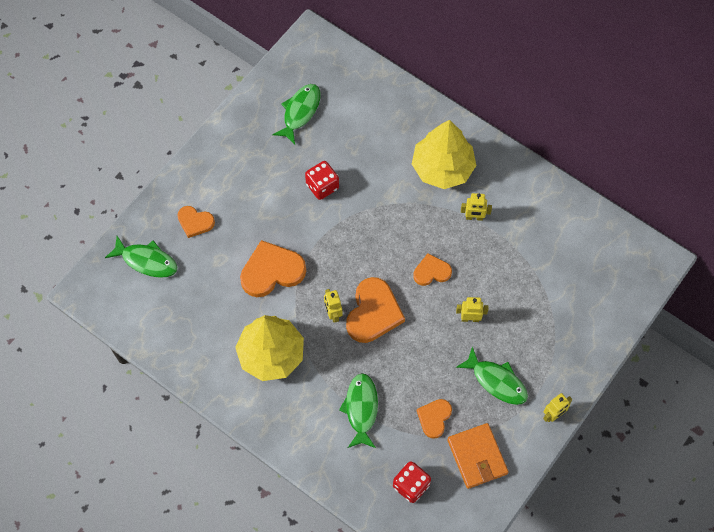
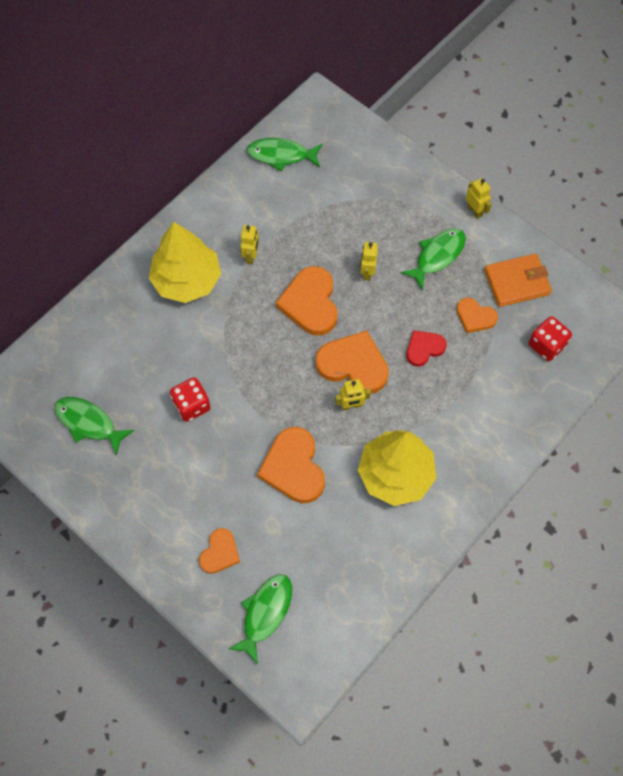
camera: 85 degrees left, 0 degrees up
(361, 409) = (463, 386): green fish -> green fish (281, 155)
(396, 373) = (424, 348): none -> red heart
(431, 271) = (310, 303): orange heart -> orange heart, size x1.72

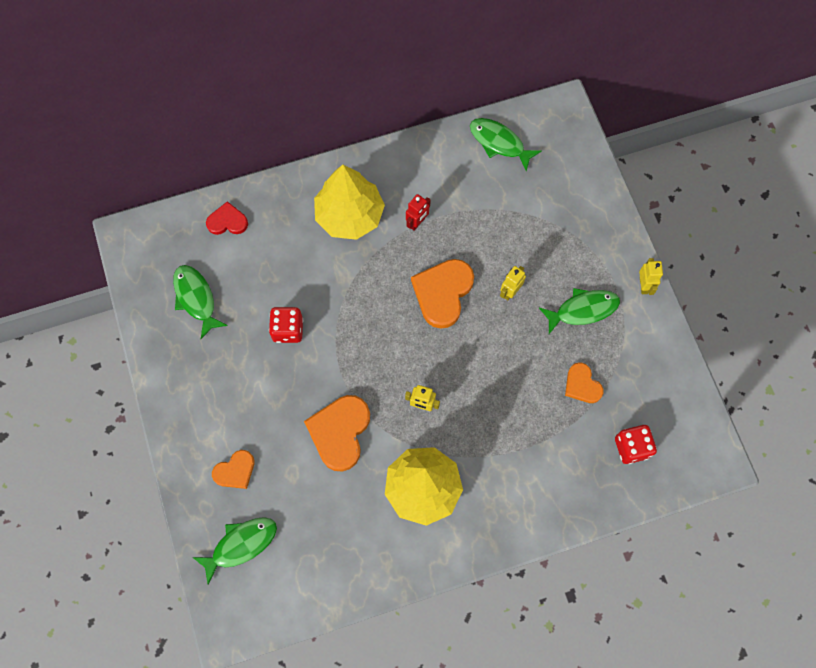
camera: 30 degrees right, 5 degrees up
(251, 256) = (417, 222): yellow robot -> red robot
(353, 364) = (446, 369): orange heart -> none
(424, 348) = (518, 389): red heart -> red heart (227, 221)
(517, 282) = (641, 373): orange wallet -> none

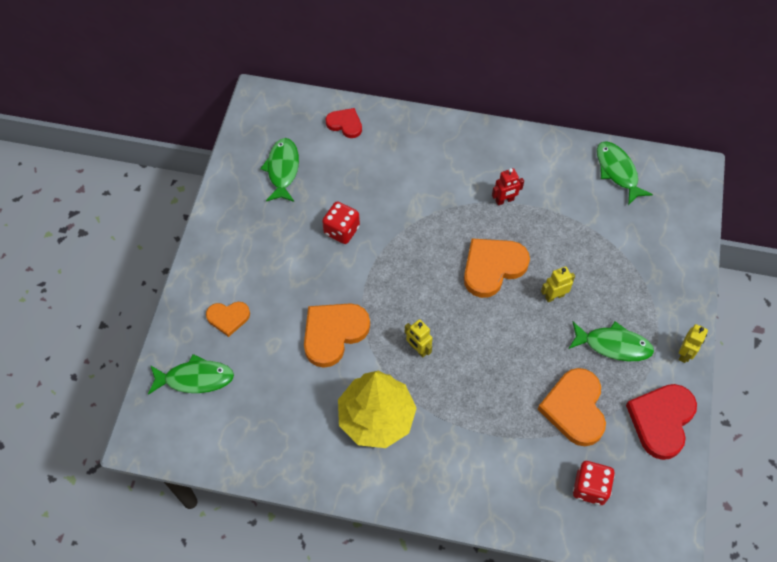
camera: 30 degrees right, 10 degrees down
(349, 215) = (449, 167): yellow tree -> none
(582, 385) = (574, 408): orange heart -> orange heart, size x1.72
(656, 356) = (661, 420): none -> red heart

